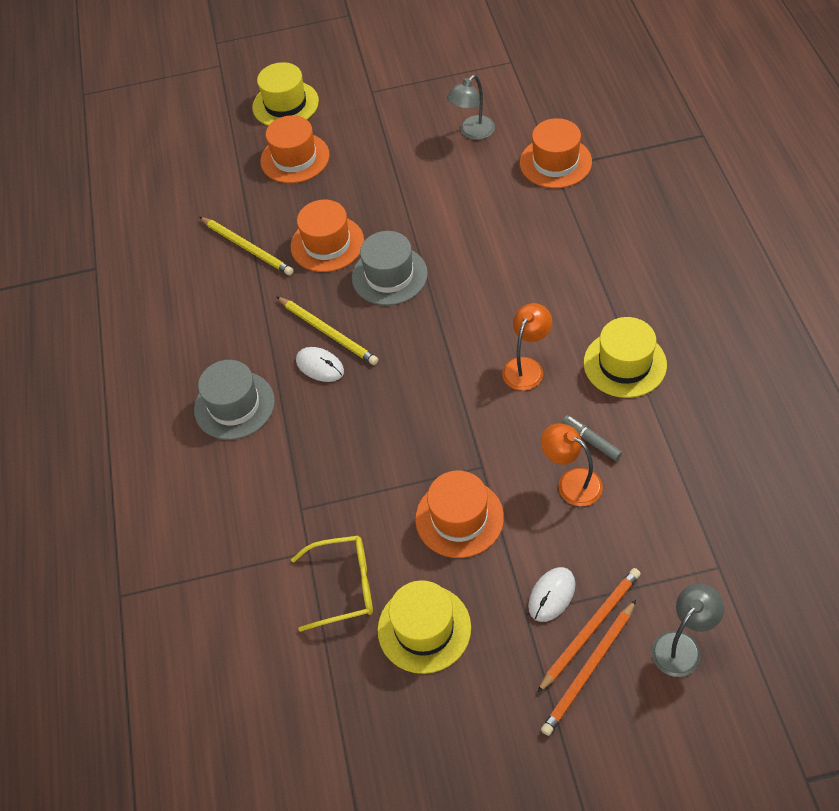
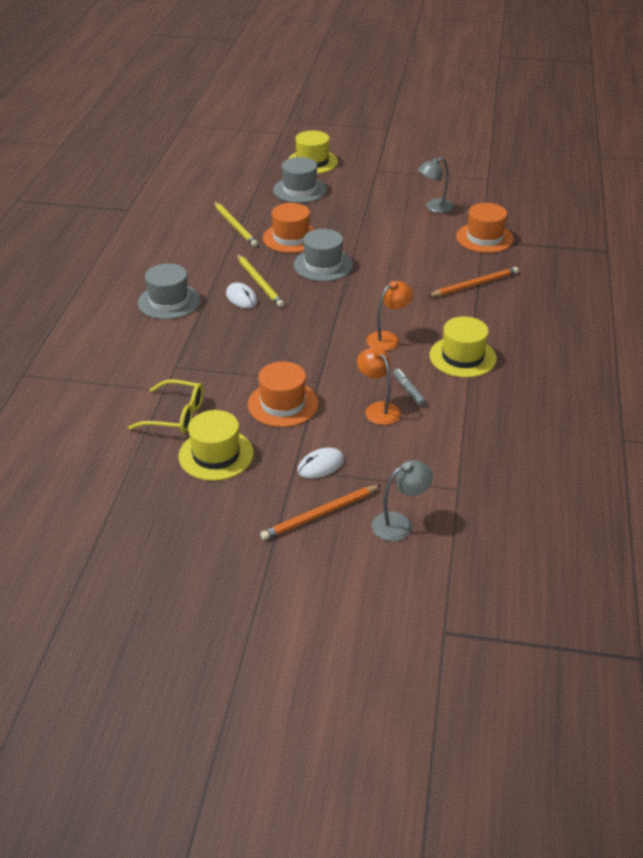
camera: 15 degrees right, 15 degrees down
(295, 158) = (299, 190): orange hat -> grey hat
(590, 629) = (336, 492): orange pencil -> orange pencil (474, 284)

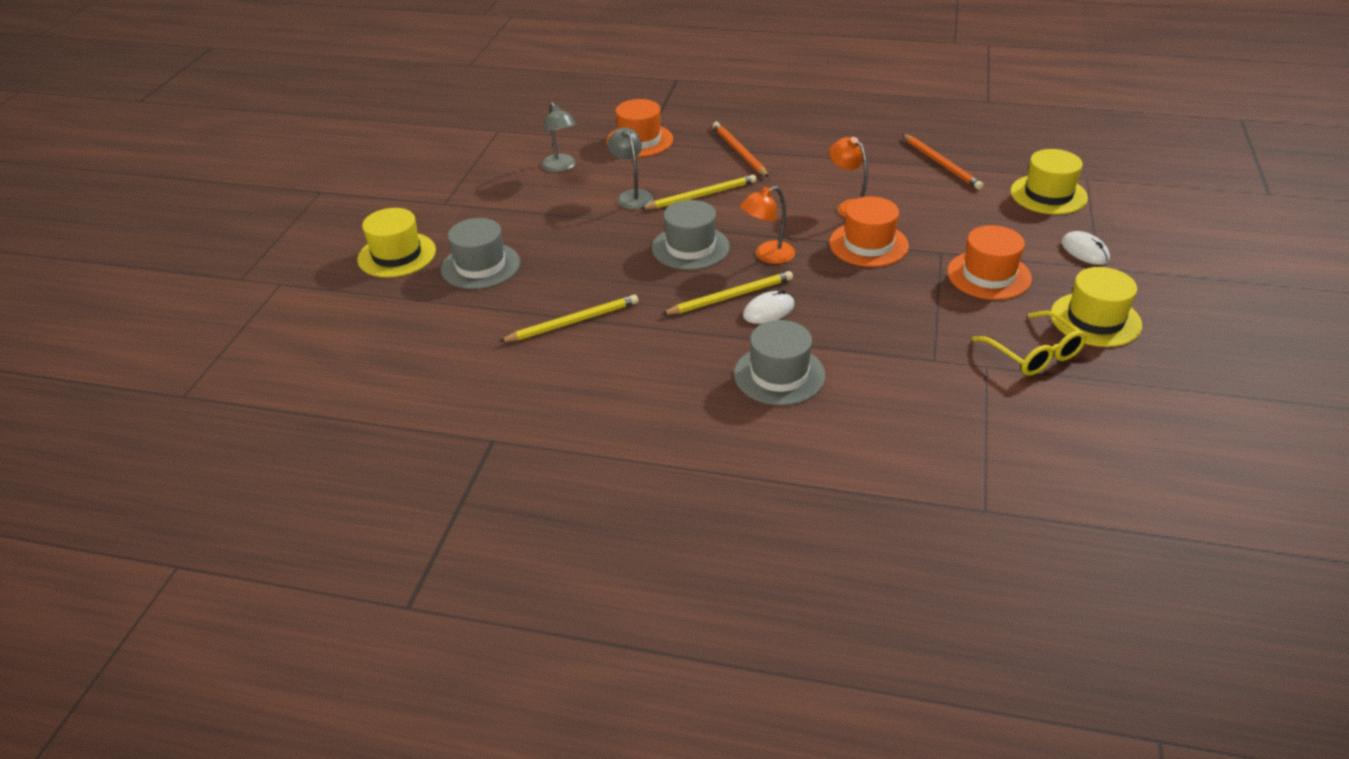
camera: 85 degrees left, 0 degrees up
(176, 415) = (1034, 353): yellow glasses -> yellow glasses turned 135 degrees clockwise
(291, 238) = (617, 272): orange hat -> orange hat (868, 244)
(320, 514) = (1159, 252): orange pencil -> orange pencil (941, 164)
(378, 409) = (980, 216): orange lamp -> orange lamp (767, 255)
(398, 268) = (701, 195): none -> yellow pencil
(399, 523) = (1149, 209): grey lamp -> grey lamp (632, 196)
(408, 391) = (944, 198): grey marker -> none
(462, 357) = (878, 165): yellow hat -> yellow hat (1048, 194)

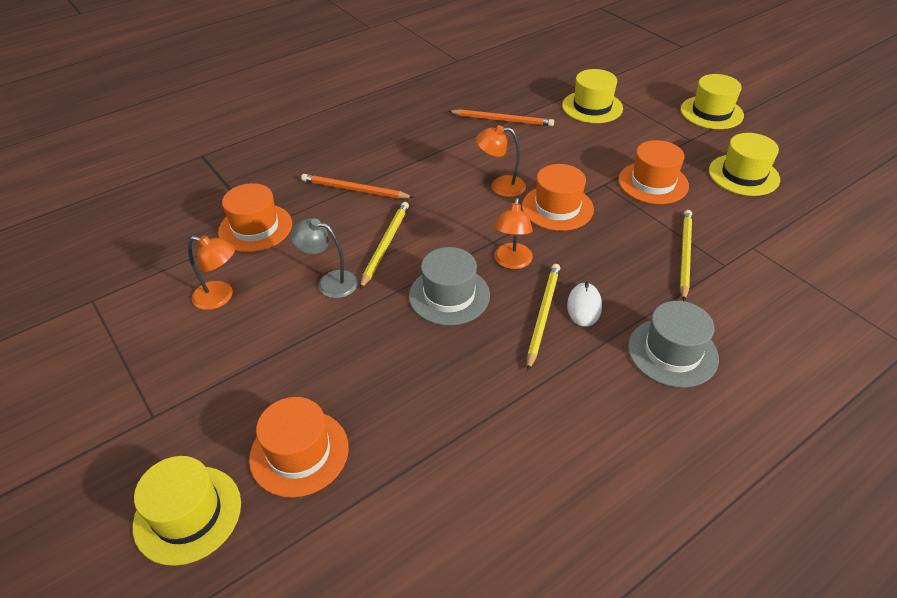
camera: 50 degrees left, 5 degrees up
(480, 266) = (299, 452): grey hat -> orange hat
(561, 167) = (220, 297): grey lamp -> orange lamp
(573, 322) = (470, 436): yellow pencil -> yellow pencil (685, 254)
(1034, 353) = (757, 219): yellow glasses -> none
(1085, 251) = (668, 133): white mouse -> none
(1172, 260) = (711, 112): none -> yellow hat

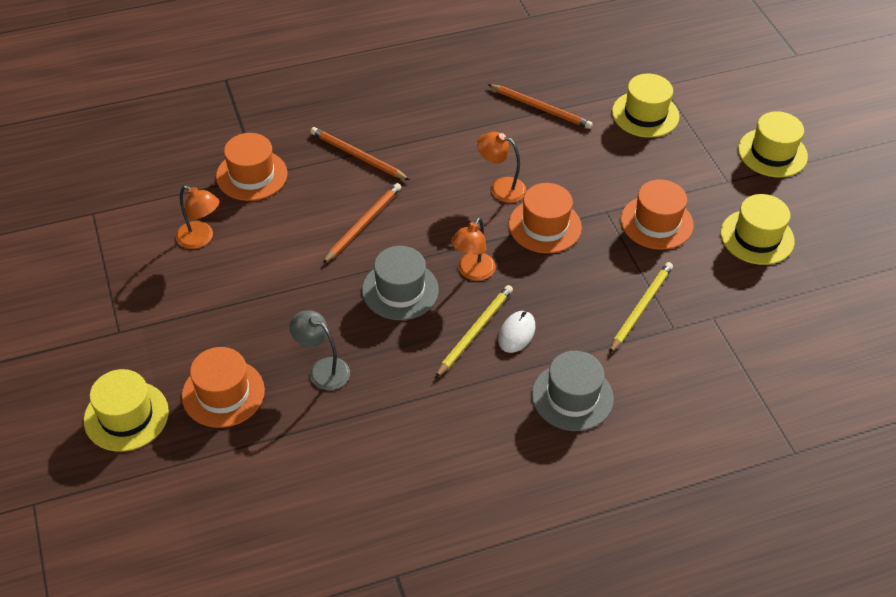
camera: 15 degrees right, 5 degrees up
(330, 282) = (299, 249): grey lamp -> grey lamp (322, 369)
(385, 245) = (363, 224): yellow pencil -> orange pencil

